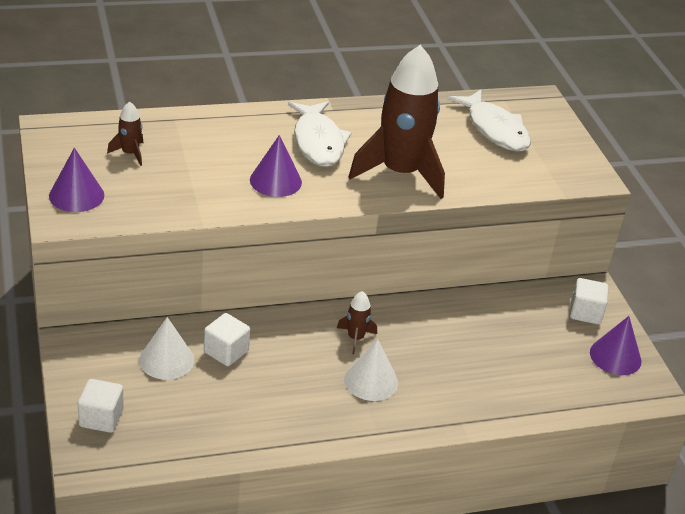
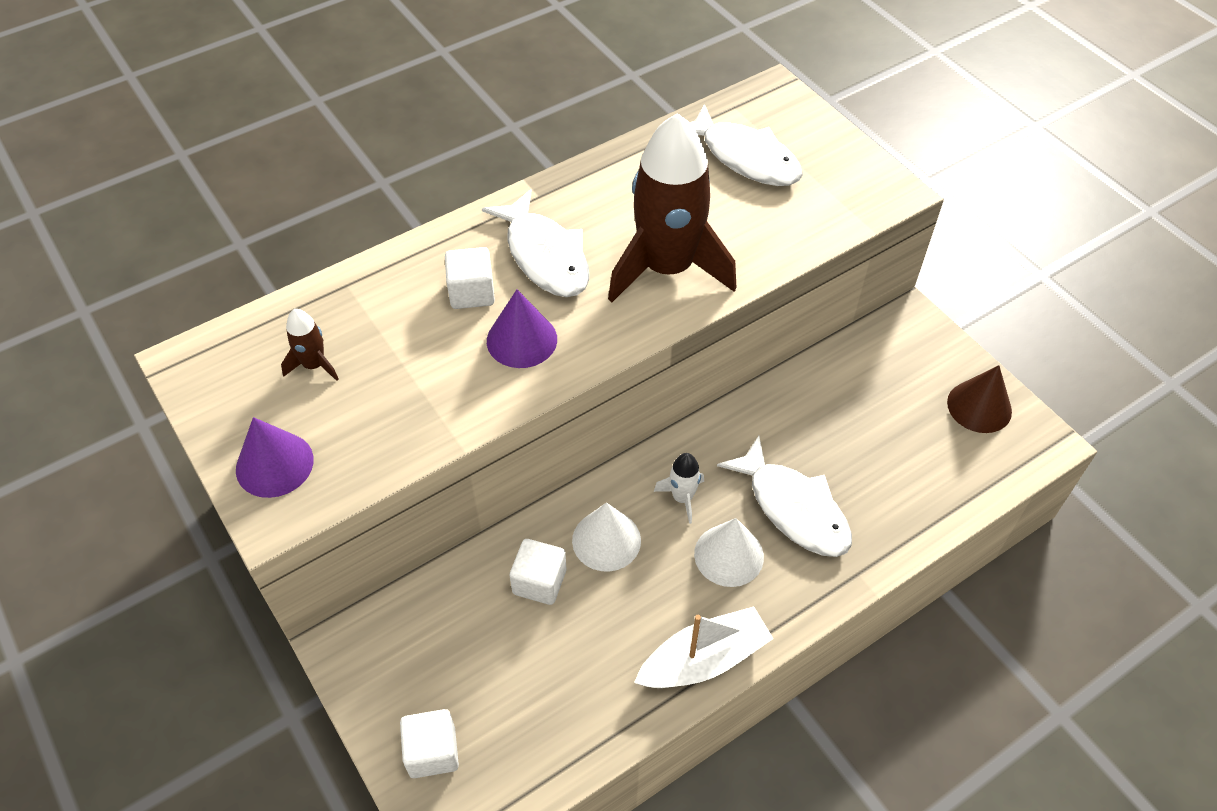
camera: 15 degrees left, 15 degrees up
(166, 360) = (473, 624): white cone -> white cone (606, 540)
(319, 432) = (704, 659): none -> white boat
(355, 338) = (682, 498): brown rocket -> white rocket
(435, 370) = (793, 508): none -> white fish
(585, 313) = (919, 356): white cube -> white cube (472, 292)
(615, 356) = (979, 406): purple cone -> brown cone

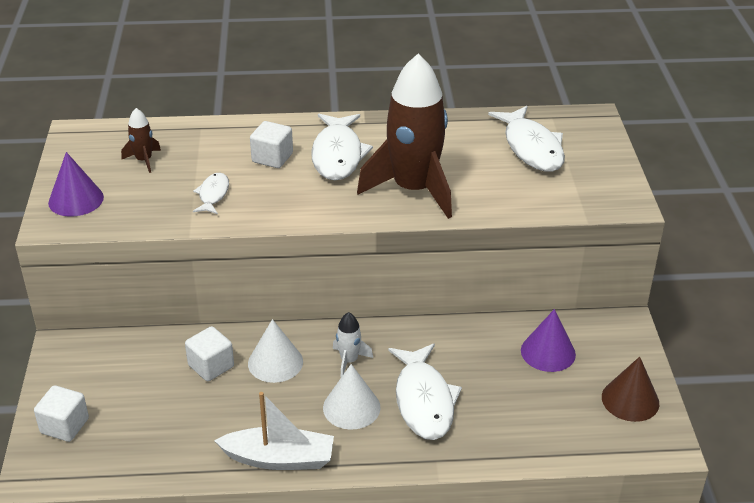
camera: 30 degrees right, 15 degrees down
(444, 377) = (213, 194): none -> white fish
(521, 340) = (279, 193): purple cone -> purple cone (548, 352)

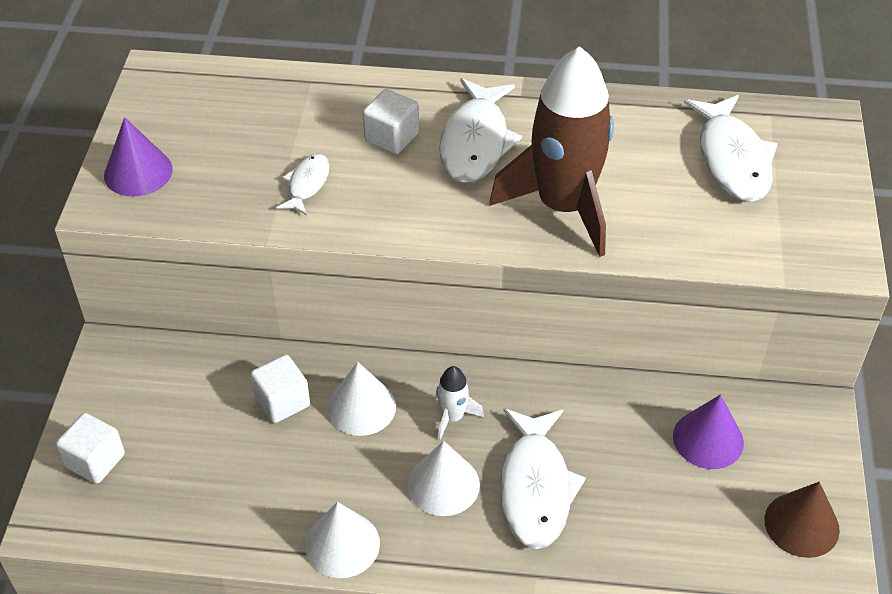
camera: 10 degrees right, 10 degrees up
(144, 160) = (231, 123): brown rocket -> none
(279, 459) = (342, 544): white boat -> white cone

